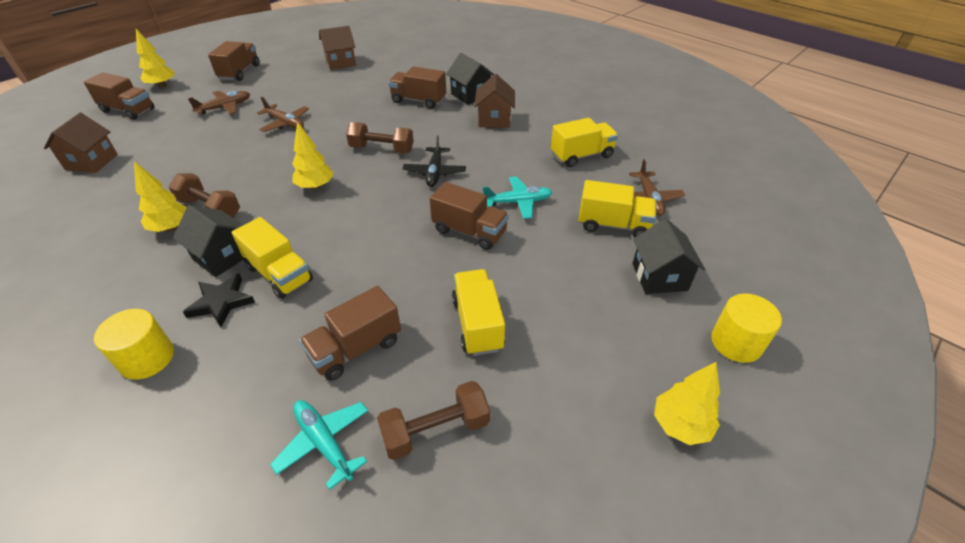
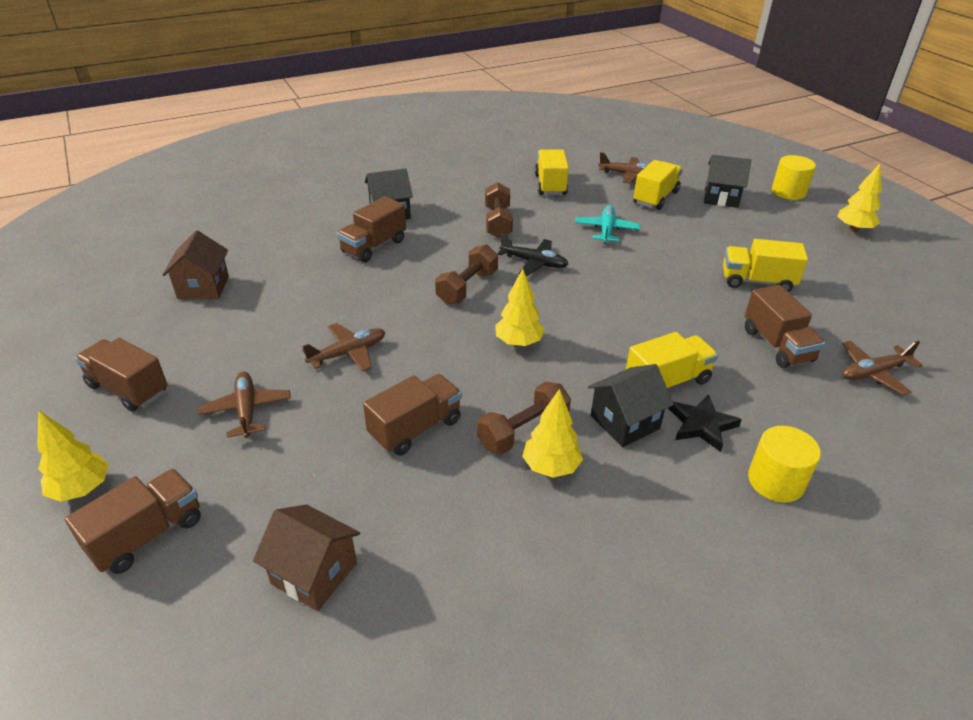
camera: 70 degrees left, 5 degrees down
(324, 442) = (873, 373): turquoise plane -> brown plane
(436, 430) = (860, 319): brown dumbbell -> brown dumbbell (498, 222)
(469, 231) = (639, 262): brown truck -> brown truck (415, 428)
(494, 119) = (455, 211): brown house -> none

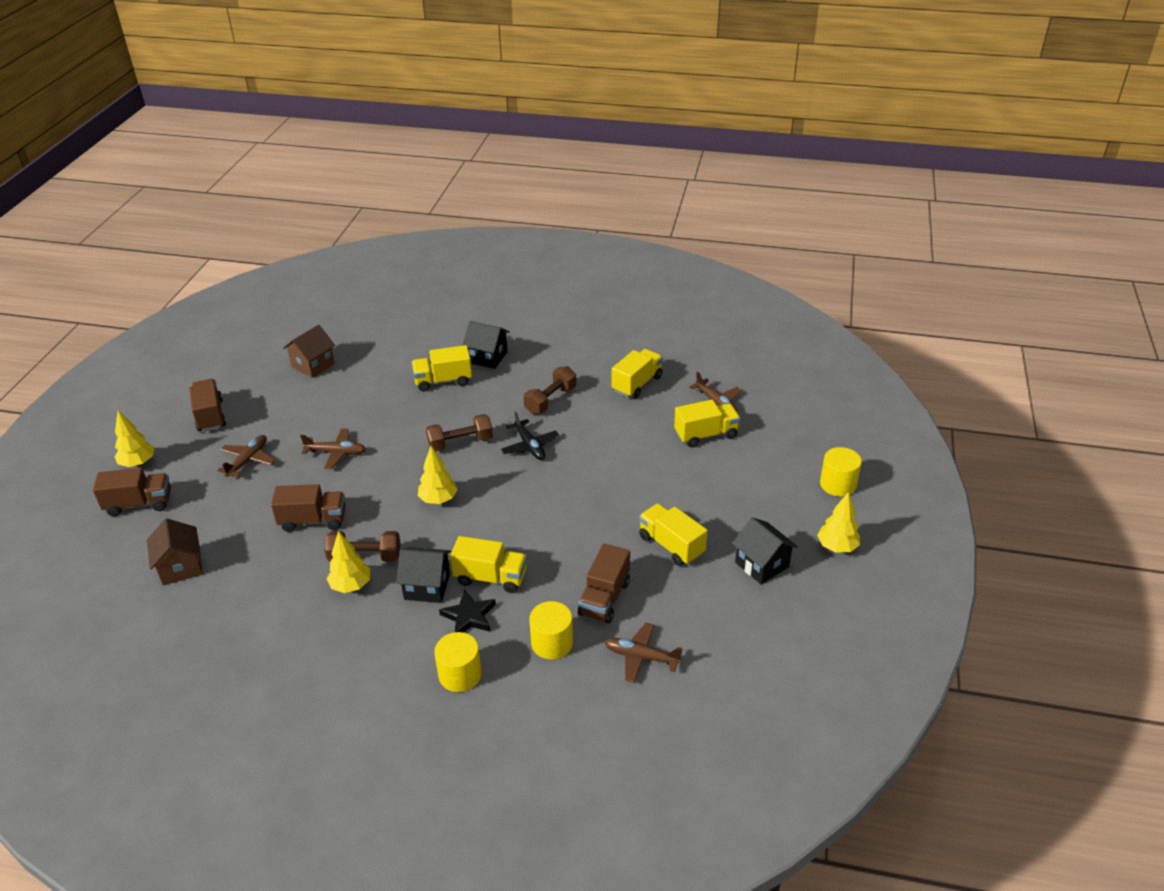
camera: 40 degrees right, 0 degrees up
(374, 246) = (443, 381): brown truck -> yellow truck
(606, 230) = (621, 445): turquoise plane -> none
(721, 197) = (764, 461): black house -> black house (762, 565)
(799, 404) = (552, 643): none -> yellow cylinder

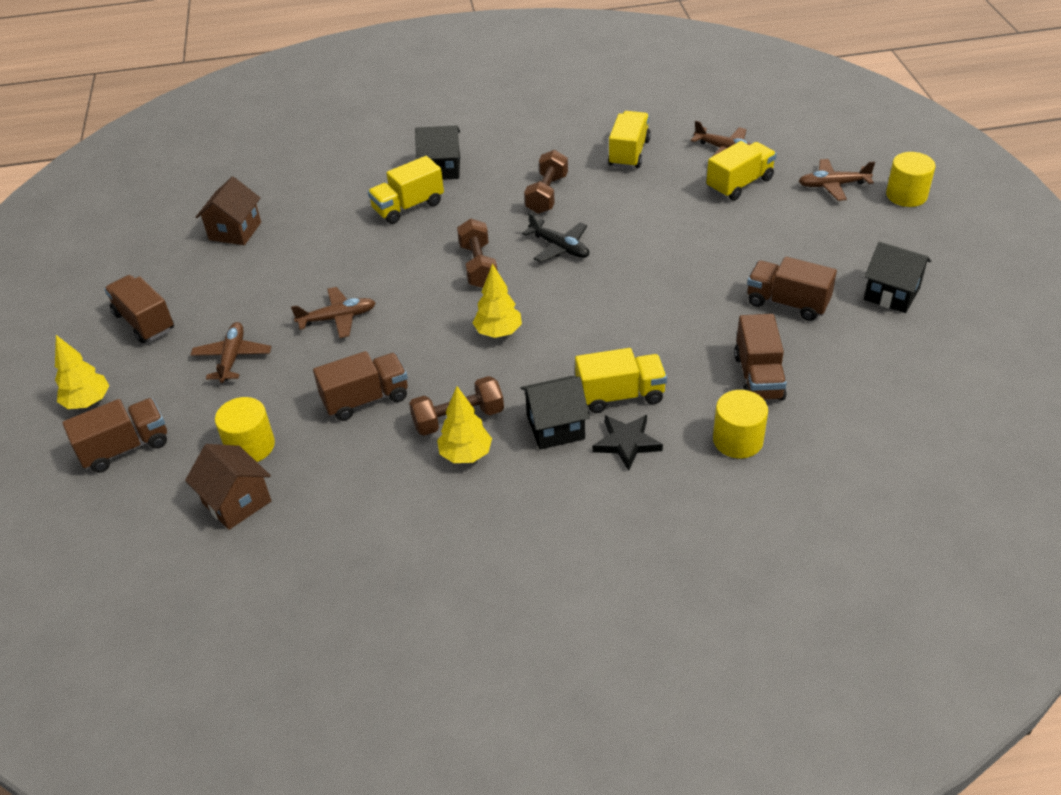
camera: 20 degrees left, 5 degrees up
(460, 443) = (478, 266): brown dumbbell -> brown dumbbell turned 60 degrees counterclockwise
(460, 674) = (663, 506): yellow cylinder -> yellow cylinder (250, 446)
(641, 657) = (840, 423): brown plane -> brown plane (833, 185)
(671, 545) = (787, 303): yellow truck -> brown truck
(837, 547) = (950, 255): yellow tree -> none

